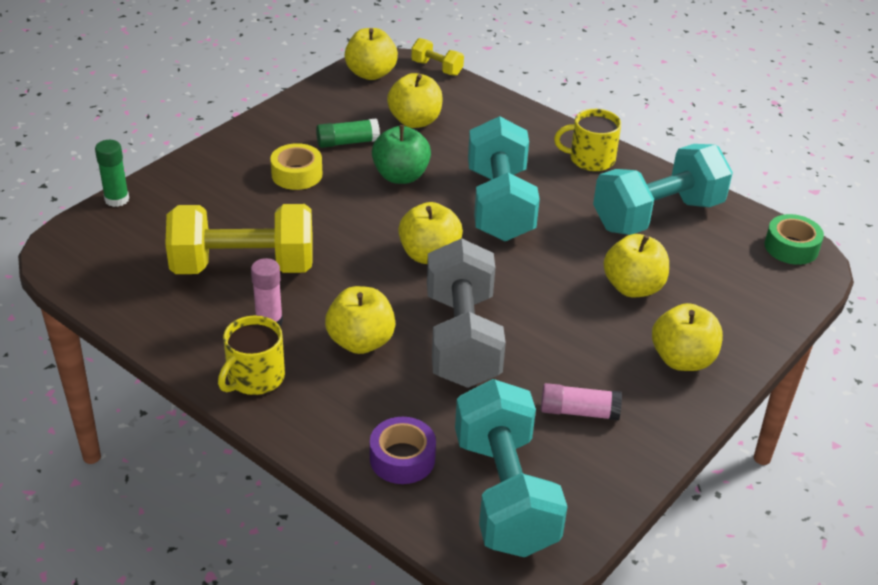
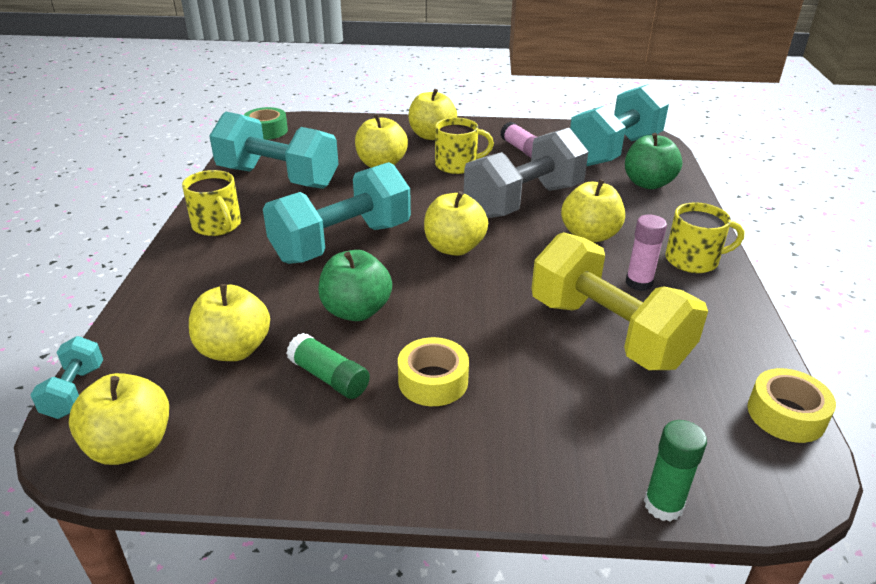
camera: 125 degrees left, 5 degrees down
(87, 287) = (786, 414): none -> yellow tape
(402, 458) = (648, 183): purple tape -> green apple
(437, 68) = (74, 391): yellow dumbbell -> turquoise dumbbell
(584, 338) = (457, 165): none -> yellow mug

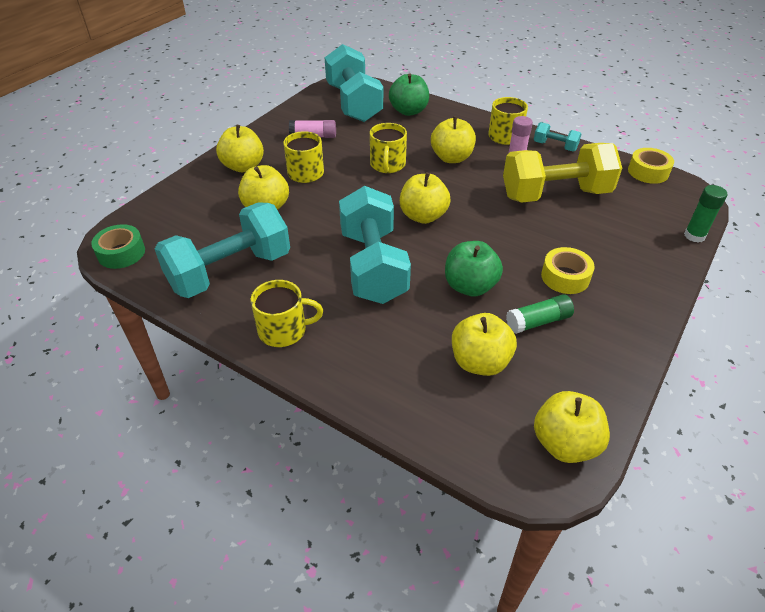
camera: 60 degrees left, 10 degrees up
(74, 391) = (482, 470): turquoise dumbbell -> turquoise dumbbell (555, 146)
(524, 201) = (387, 165): grey dumbbell -> yellow mug

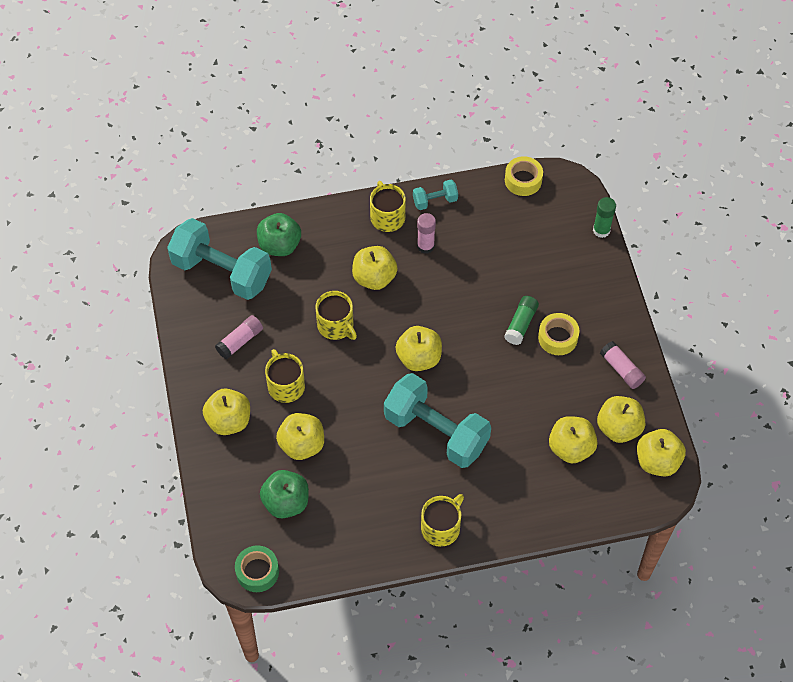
camera: 45 degrees left, 15 degrees up
(230, 271) = (352, 518): turquoise dumbbell -> none
(470, 286) = (511, 395): green apple -> green apple (286, 502)
(538, 321) = (574, 389): green glue stick -> green glue stick (521, 324)
(551, 382) = (618, 428): none -> yellow apple
(555, 194) = (483, 259): yellow dumbbell -> none
(608, 339) = (621, 369): none -> pink glue stick

